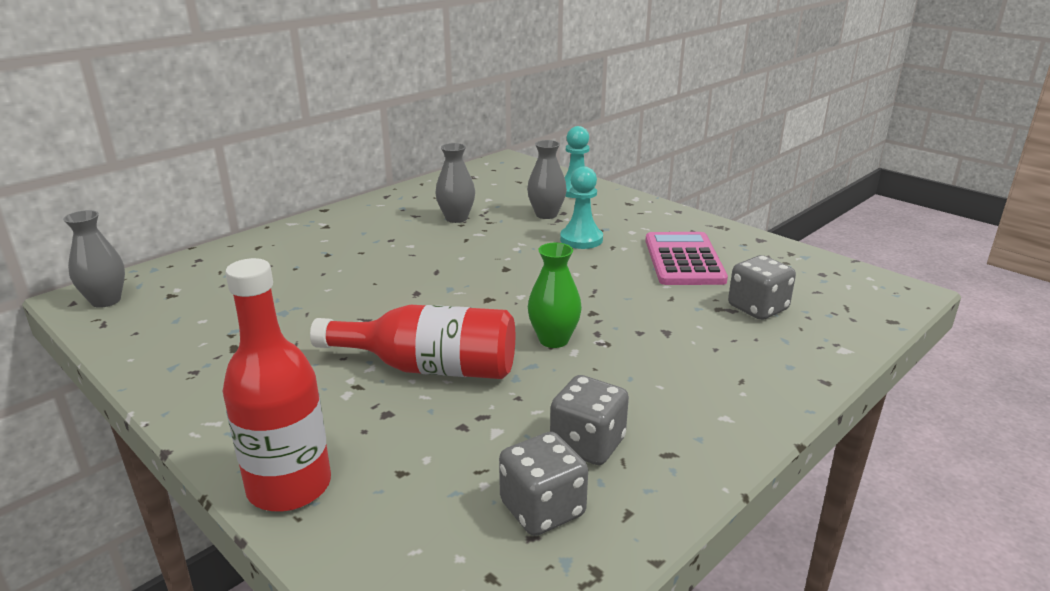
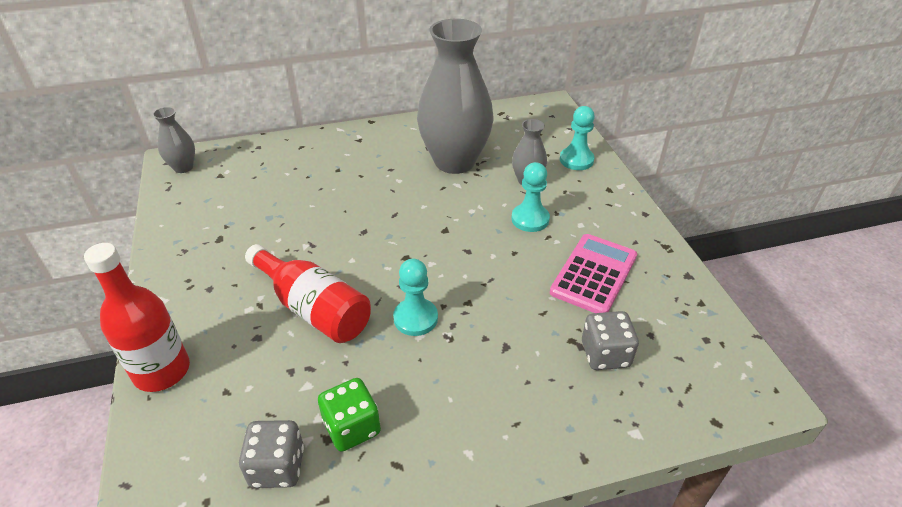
camera: 30 degrees right, 15 degrees up
(456, 218) = (455, 161): grey vase -> grey vase, size x2.20
(553, 340) = (415, 318): green vase -> turquoise pawn
(587, 444) = (352, 427): grey dice -> green dice

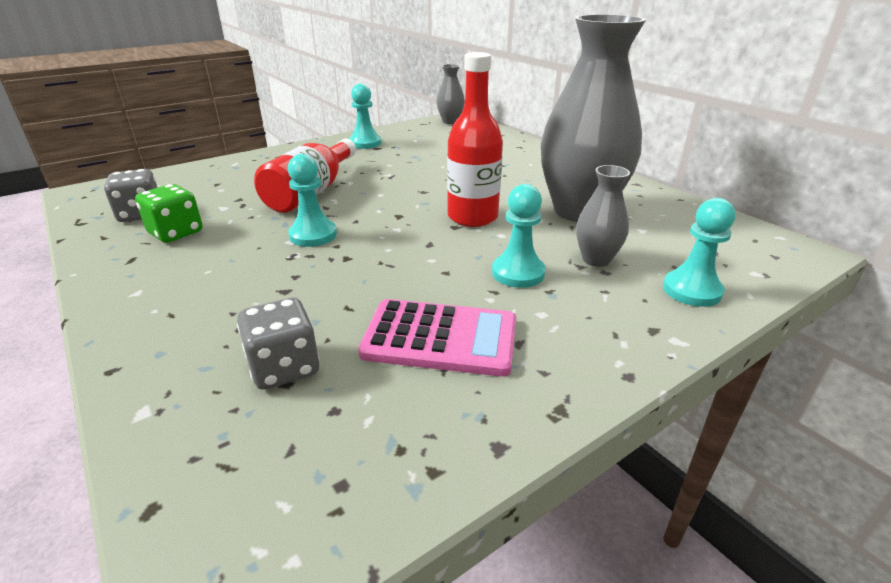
camera: 70 degrees right, 10 degrees down
(162, 371) = (235, 162): red bottle -> red bottle (472, 217)
(195, 245) = (365, 143): none -> turquoise pawn

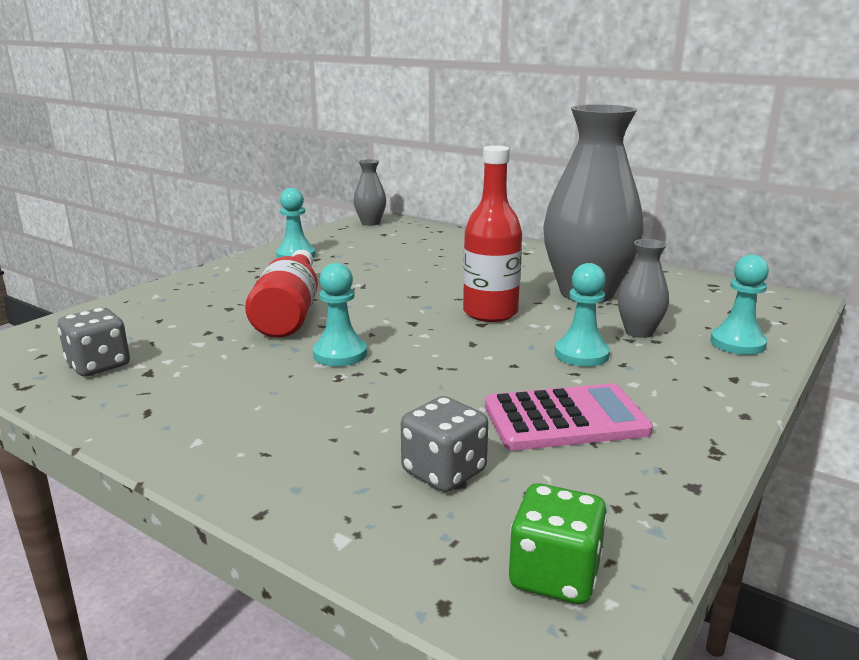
camera: 20 degrees left, 10 degrees down
(176, 233) = (171, 377): green dice -> green dice (554, 575)

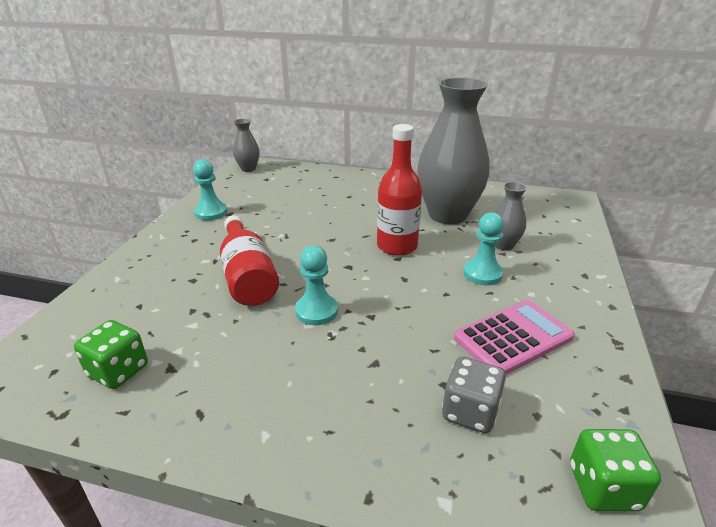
camera: 20 degrees left, 10 degrees up
(99, 365) = (118, 371): grey dice -> green dice
(737, 343) = (566, 243): turquoise pawn -> none

